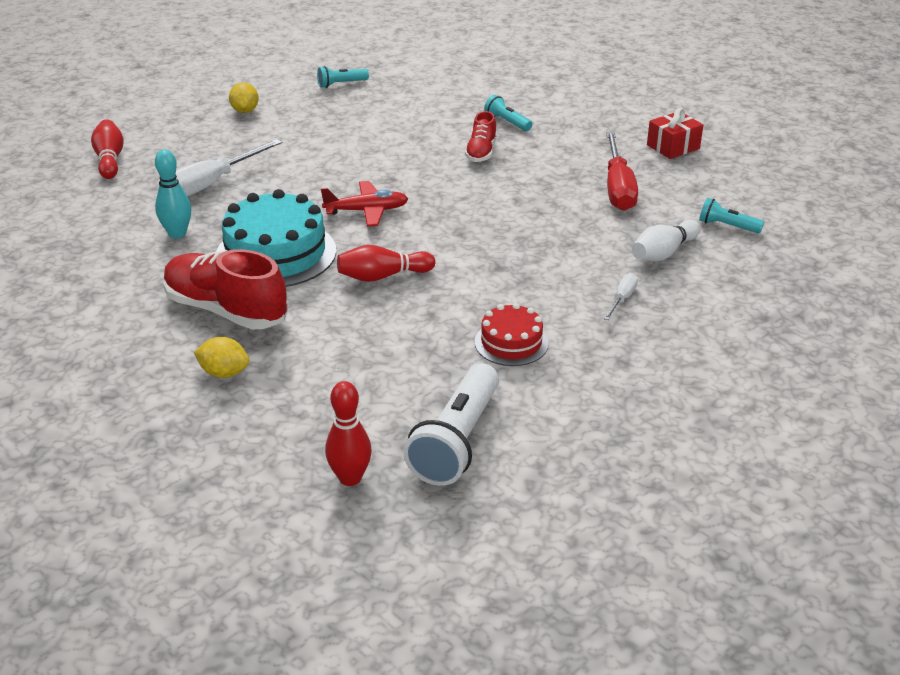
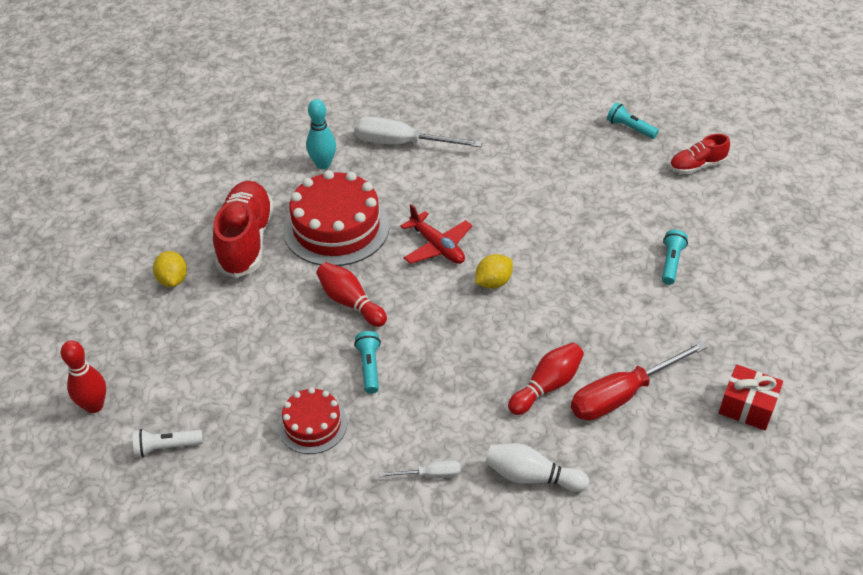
camera: 60 degrees right, 10 degrees up
(110, 159) = (392, 77): red bowling pin -> red bowling pin (547, 386)
(245, 111) = (528, 101): yellow lemon -> yellow lemon (493, 282)
(276, 253) = (336, 228): turquoise cake -> red cake
(456, 441) = (166, 447): white flashlight -> white flashlight, size x0.51
(481, 152) = (598, 271): red shoe -> red shoe (697, 166)
(727, 226) = (625, 511): turquoise flashlight -> turquoise flashlight (369, 367)

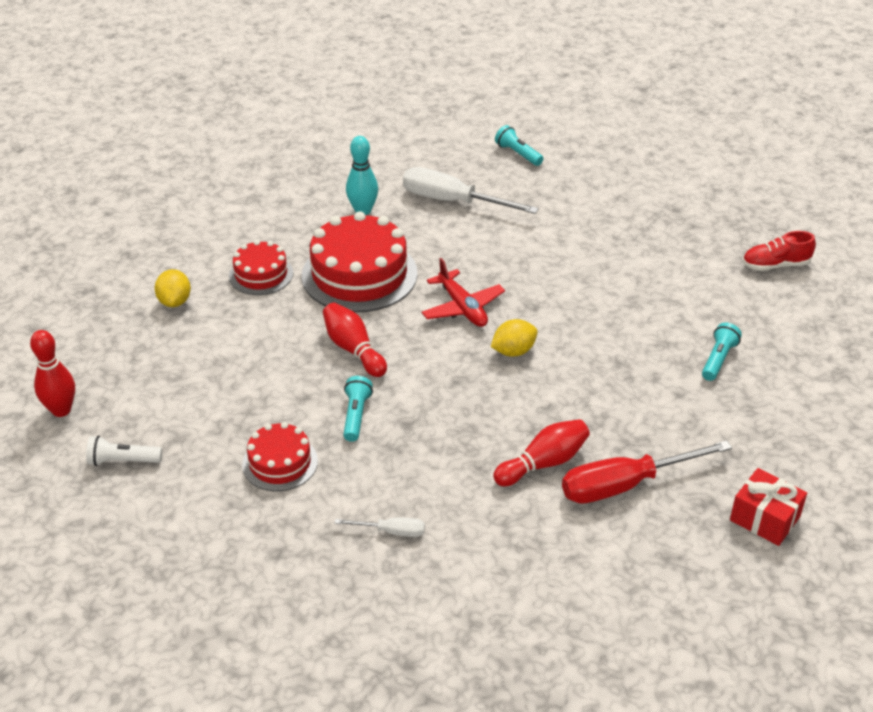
camera: 10 degrees right, 5 degrees down
(246, 241) = (261, 274): red shoe -> red cake
(531, 476) = (501, 551): white bowling pin -> none
(630, 128) = (710, 217): turquoise flashlight -> turquoise flashlight (518, 154)

